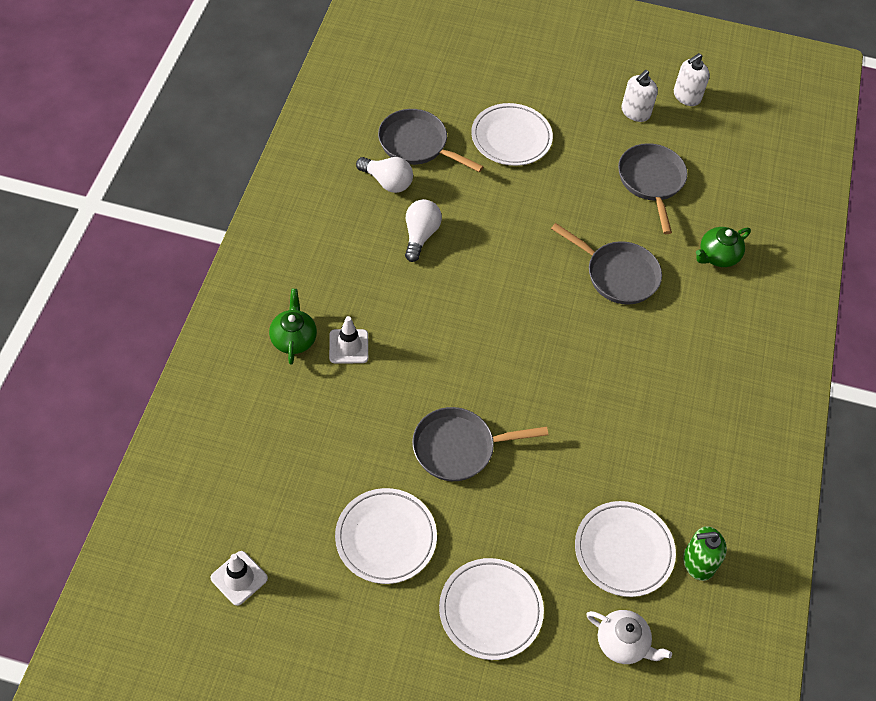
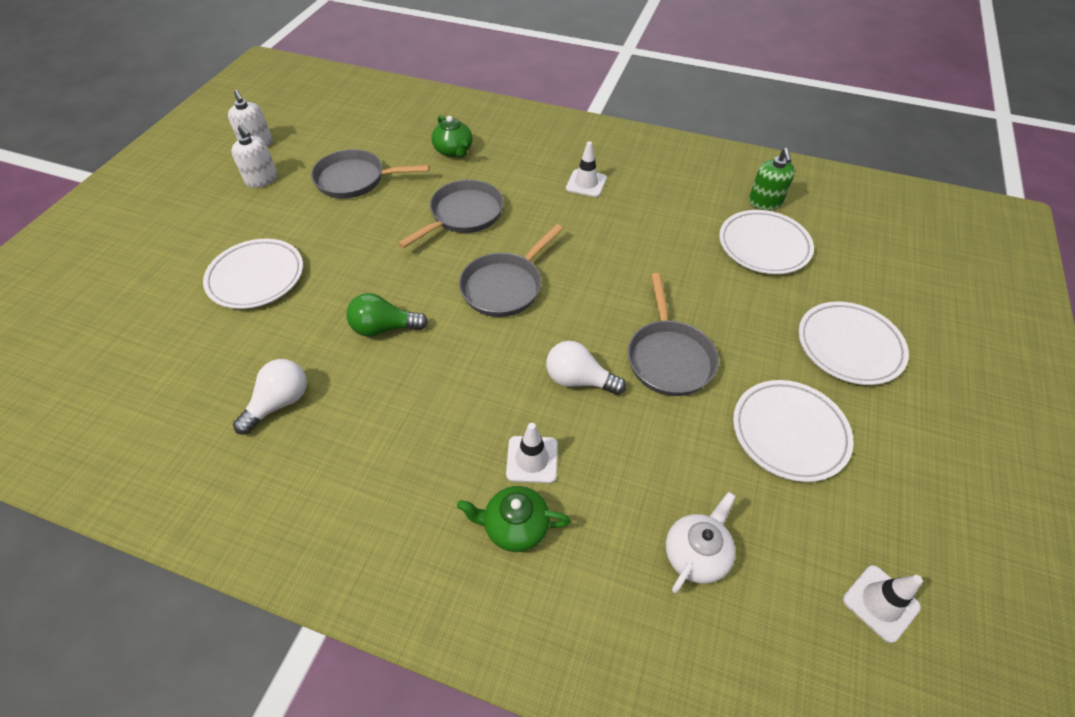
camera: 80 degrees left, 5 degrees down
(417, 144) = (229, 367): grey pan -> grey pan (505, 286)
(420, 235) = (375, 373): white light bulb -> white light bulb (579, 380)
(467, 234) = (384, 328): none -> green light bulb
(623, 643) = (853, 256): white teapot -> white teapot (696, 554)
(691, 380) = (586, 183): none -> white traffic cone

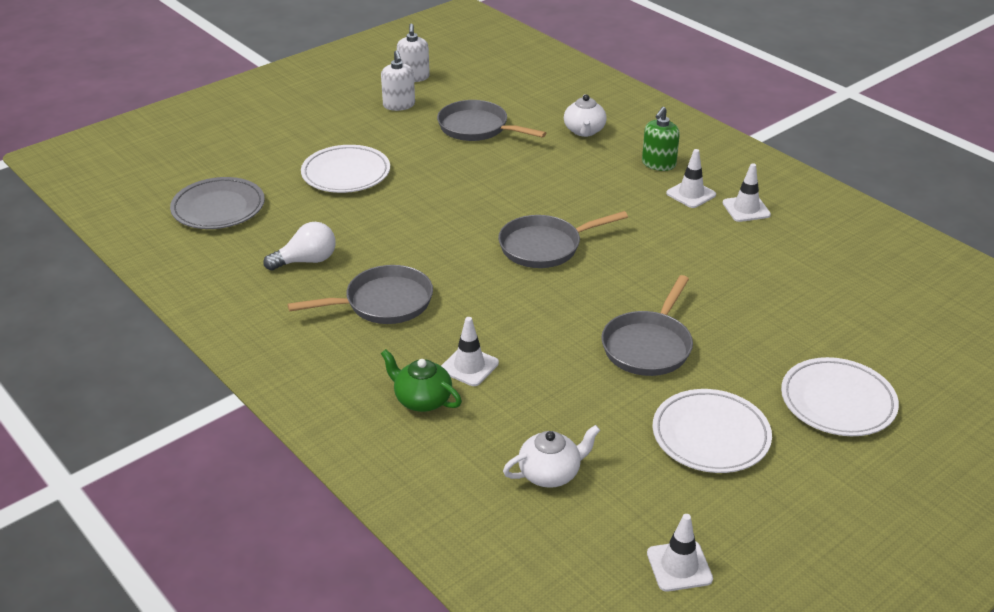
camera: 30 degrees right, 15 degrees down
(135, 375) = (218, 208): none -> grey plate
(384, 328) = (420, 241): green light bulb -> none
(454, 151) = (584, 131): green teapot -> white teapot
(463, 215) = (551, 183): grey pan -> grey pan (383, 303)
(579, 380) = (553, 332): white light bulb -> none
(638, 182) = (746, 209): none -> white traffic cone
(764, 245) = (829, 299): white plate -> none
(765, 202) = (867, 266): green soap dispenser -> green soap dispenser (658, 164)

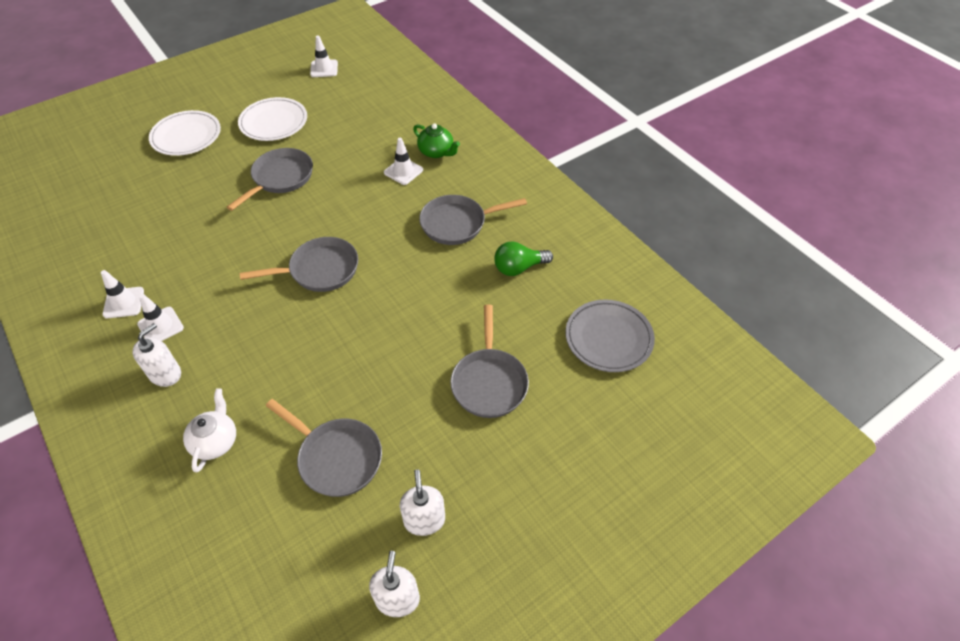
camera: 175 degrees left, 15 degrees up
(306, 261) = (519, 268): white light bulb -> green light bulb
(346, 173) = (489, 382): white plate -> grey pan
(550, 473) = (371, 109): white teapot -> none
(658, 164) = (165, 374): green soap dispenser -> white soap dispenser

